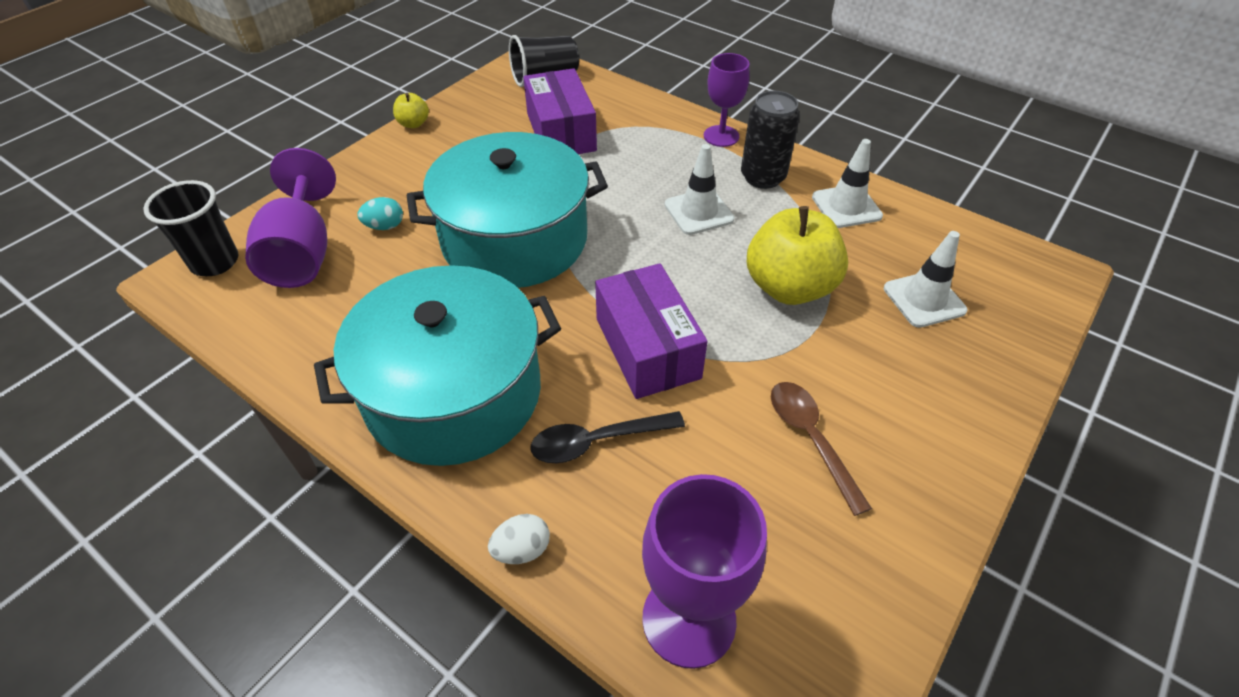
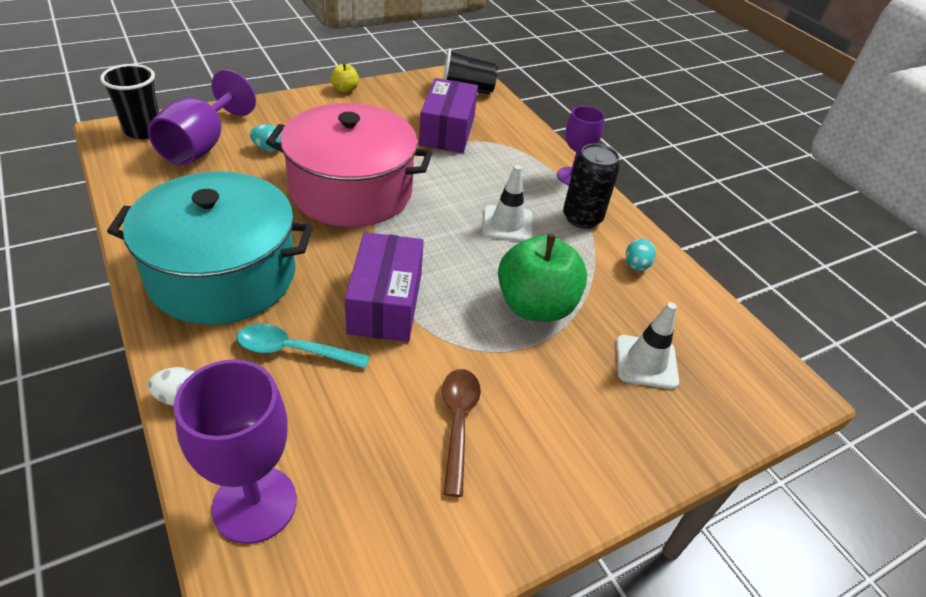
camera: 20 degrees right, 5 degrees down
(514, 239) = (351, 190): turquoise pot -> pink pot
(597, 441) = (294, 350): black spoon -> turquoise spoon
(789, 287) = (535, 306): yellow apple -> green apple
(846, 207) = (636, 266): white traffic cone -> turquoise egg

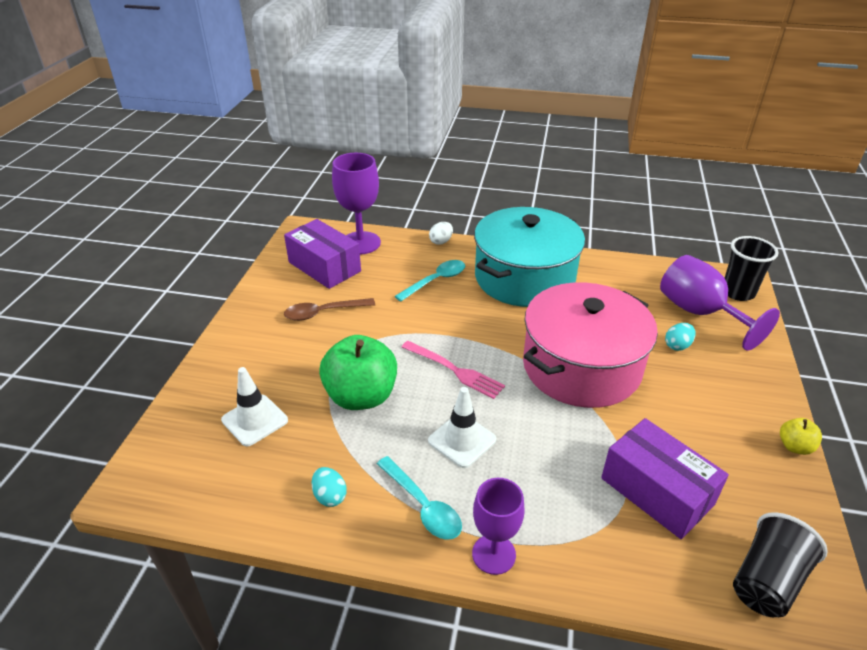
camera: 135 degrees right, 5 degrees down
(385, 303) = (438, 328): purple box -> purple box (324, 267)
(436, 261) = (455, 370): none -> pink fork
(458, 423) = (323, 313): brown spoon -> brown spoon turned 120 degrees clockwise
(582, 218) = (423, 505): black can -> turquoise spoon

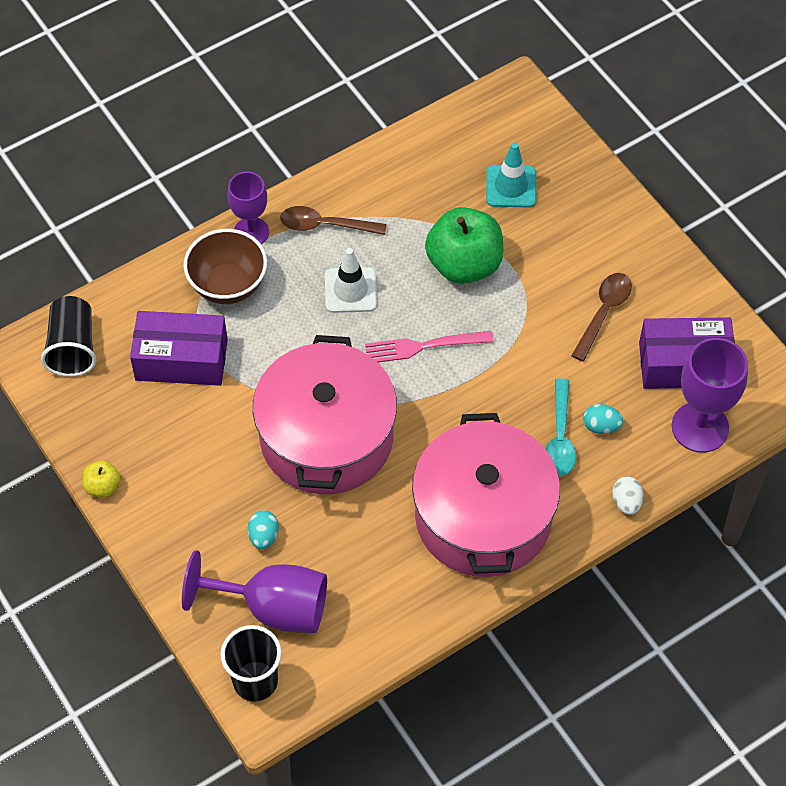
camera: 135 degrees right, 20 degrees up
(254, 420) = (511, 186): white traffic cone -> turquoise traffic cone
(330, 496) = (390, 184): turquoise egg -> turquoise egg (601, 426)
(423, 505) = (325, 225): turquoise spoon -> brown spoon
(524, 278) = (483, 517): turquoise pot -> pink pot
(561, 521) = (228, 285): none -> brown bowl

